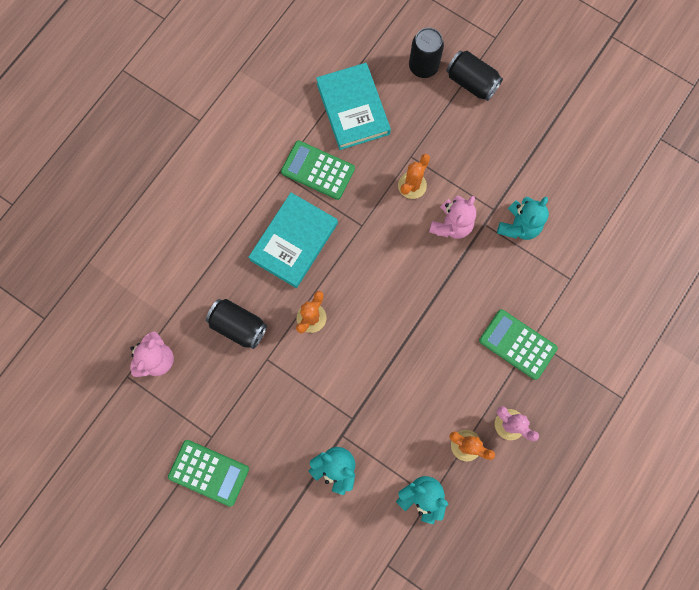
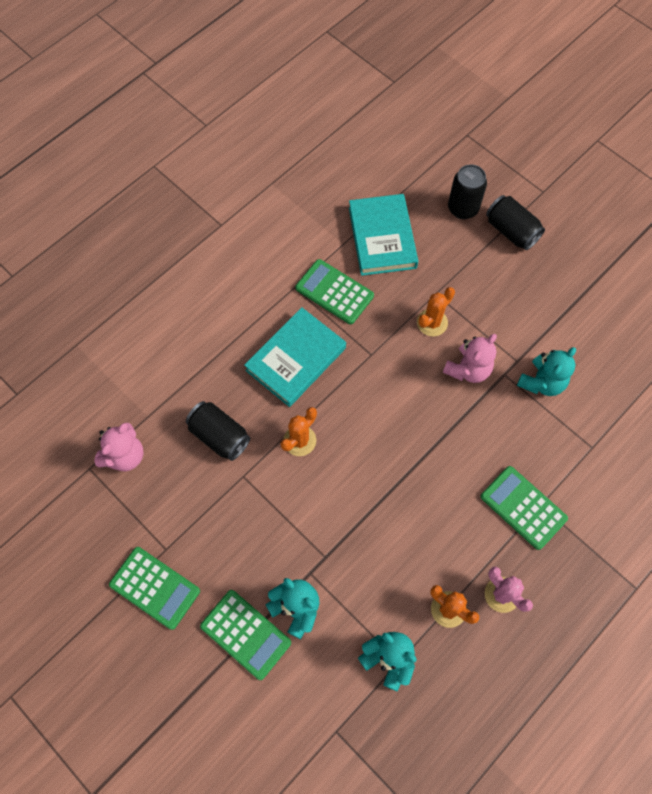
camera: 10 degrees right, 10 degrees down
(296, 498) = (246, 634): none -> green calculator

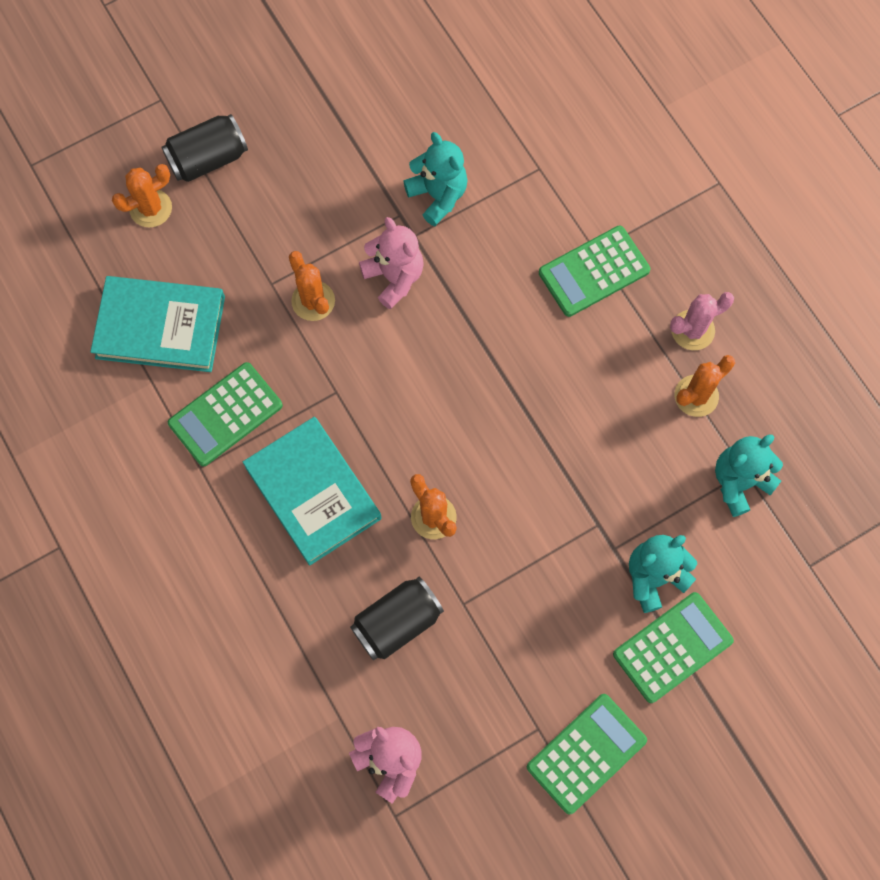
camera: 75 degrees left, 5 degrees up
(463, 208) = (151, 208): black can -> orange cactus

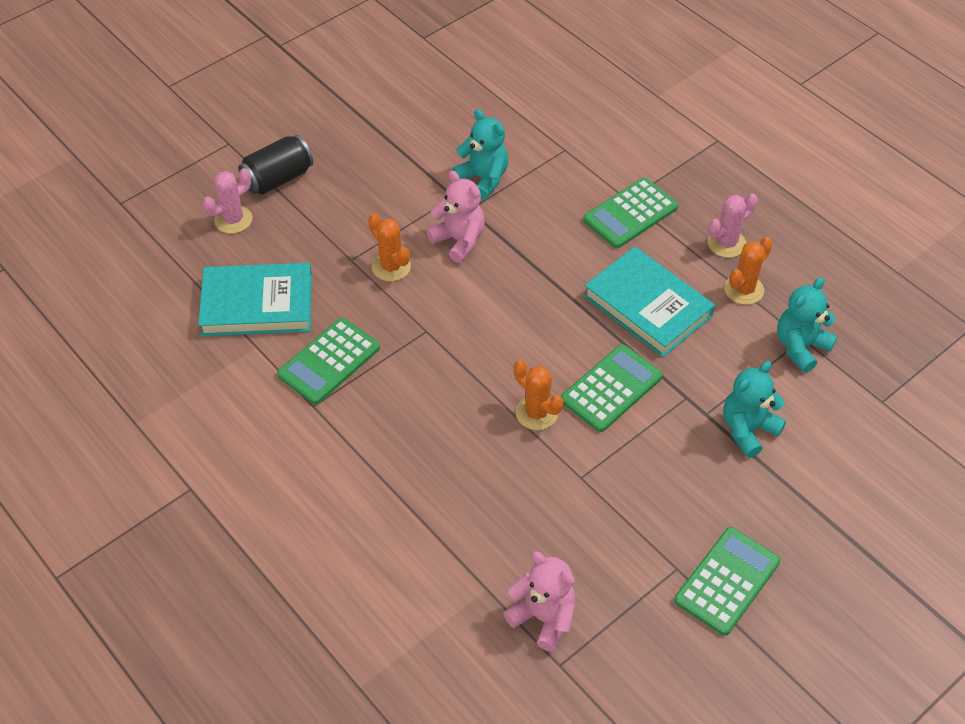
camera: 10 degrees left, 20 degrees down
(151, 208) = (233, 220): orange cactus -> pink cactus
(313, 492) = (422, 410): turquoise book -> turquoise book (647, 306)
(397, 622) = (523, 501): black can -> none
(672, 647) = (780, 482): green calculator -> green calculator (611, 388)

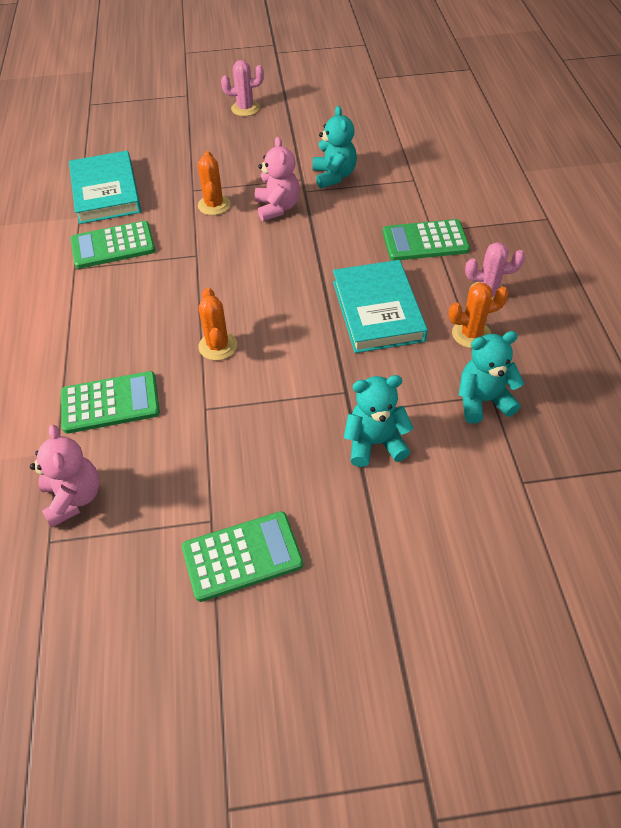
camera: 35 degrees right, 0 degrees up
(233, 220) = (144, 138): pink cactus -> pink cactus (245, 108)
(257, 304) = (106, 192): turquoise book -> turquoise book turned 45 degrees clockwise
(278, 179) = (196, 125): black can -> none
(611, 388) = (291, 356): green calculator -> green calculator (110, 403)

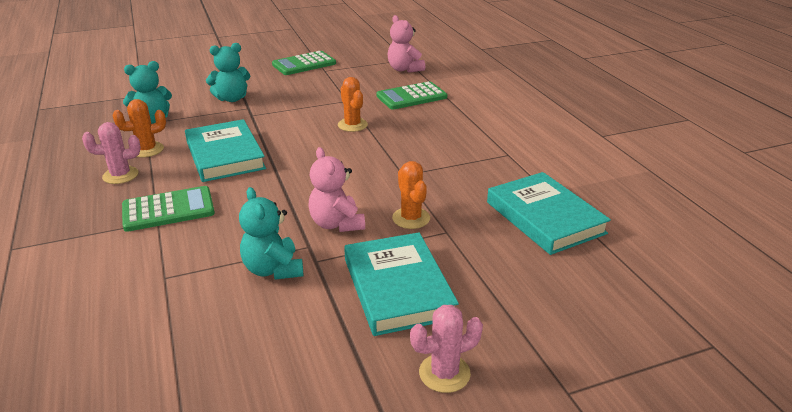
camera: 165 degrees right, 20 degrees down
(113, 246) = (489, 172): green calculator -> none
(250, 153) = (398, 288): none -> turquoise book

